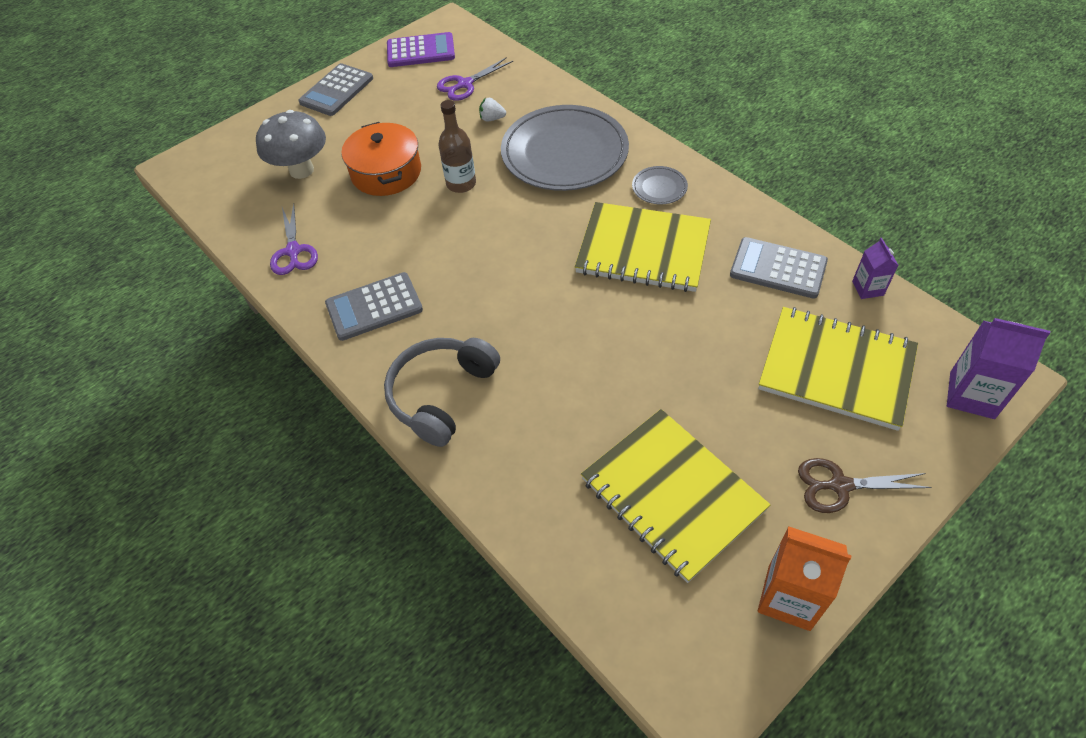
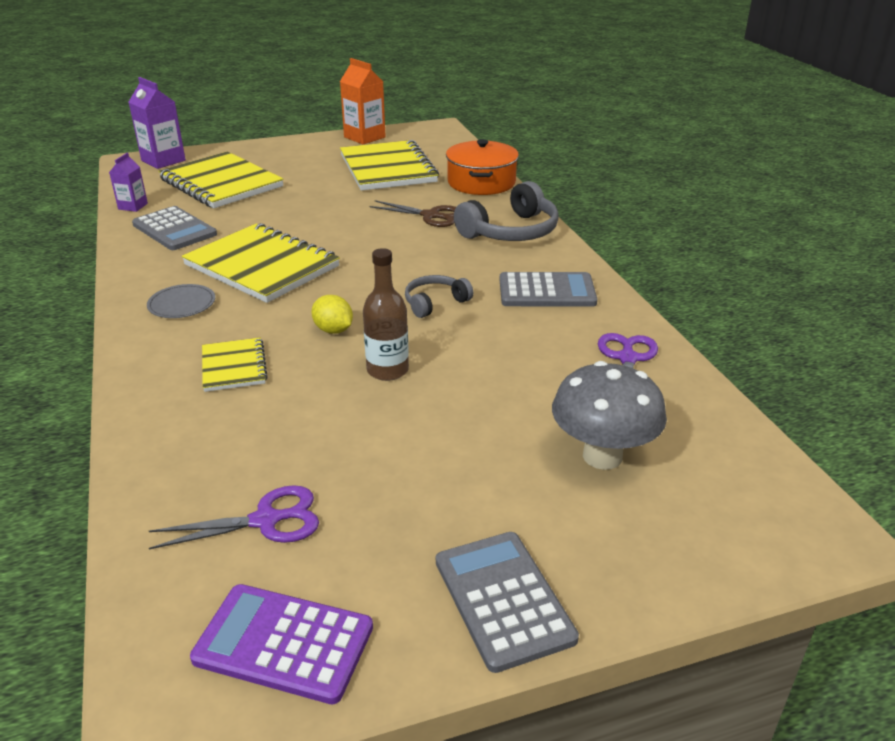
camera: 160 degrees left, 20 degrees down
(337, 91) = (503, 599): grey calculator -> grey calculator turned 75 degrees counterclockwise
(386, 172) = (476, 413): orange pot -> orange pot (481, 182)
(464, 258) = (435, 303): none -> grey headphones
(492, 119) = (278, 442): white strawberry -> none
(524, 203) = (333, 330): none -> yellow lemon
(564, 152) = (234, 366): grey plate -> yellow notebook
(839, 485) = (290, 154): brown scissors -> brown scissors (430, 216)

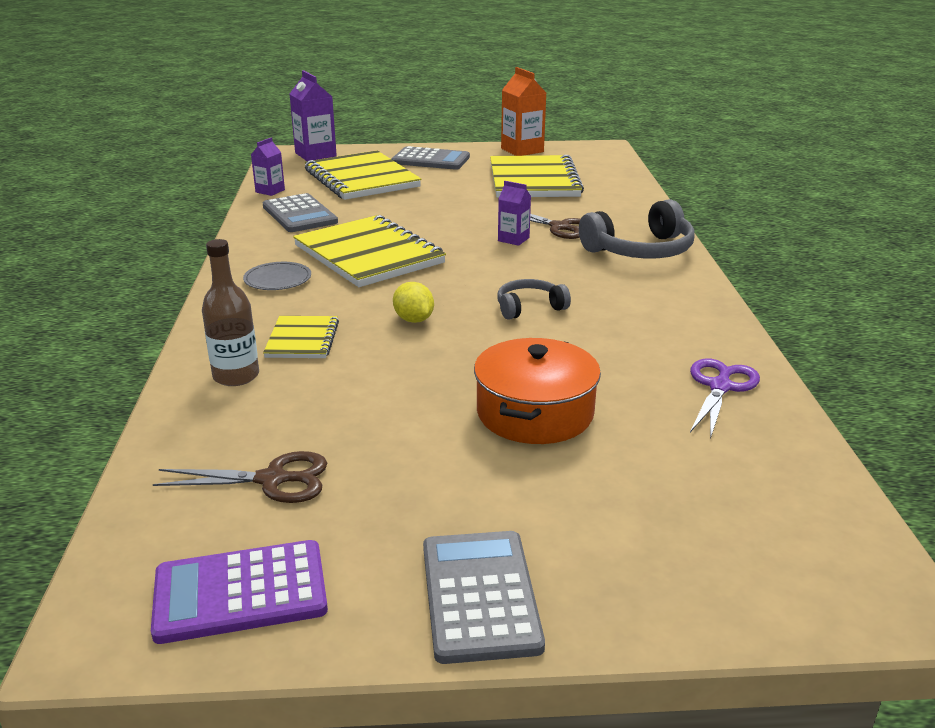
camera: 15 degrees right, 5 degrees down
(266, 520) = (272, 480): purple scissors -> brown scissors
(283, 643) = (240, 592): purple calculator -> purple calculator turned 45 degrees counterclockwise
(387, 370) = (452, 363): brown bottle -> brown bottle (236, 376)
(393, 233) = (513, 239): none -> purple carton
(481, 182) = (628, 202): orange pot -> orange pot (535, 413)
(547, 291) = (656, 311): grey calculator -> grey calculator (431, 160)
(602, 456) = (650, 477): grey mushroom -> none

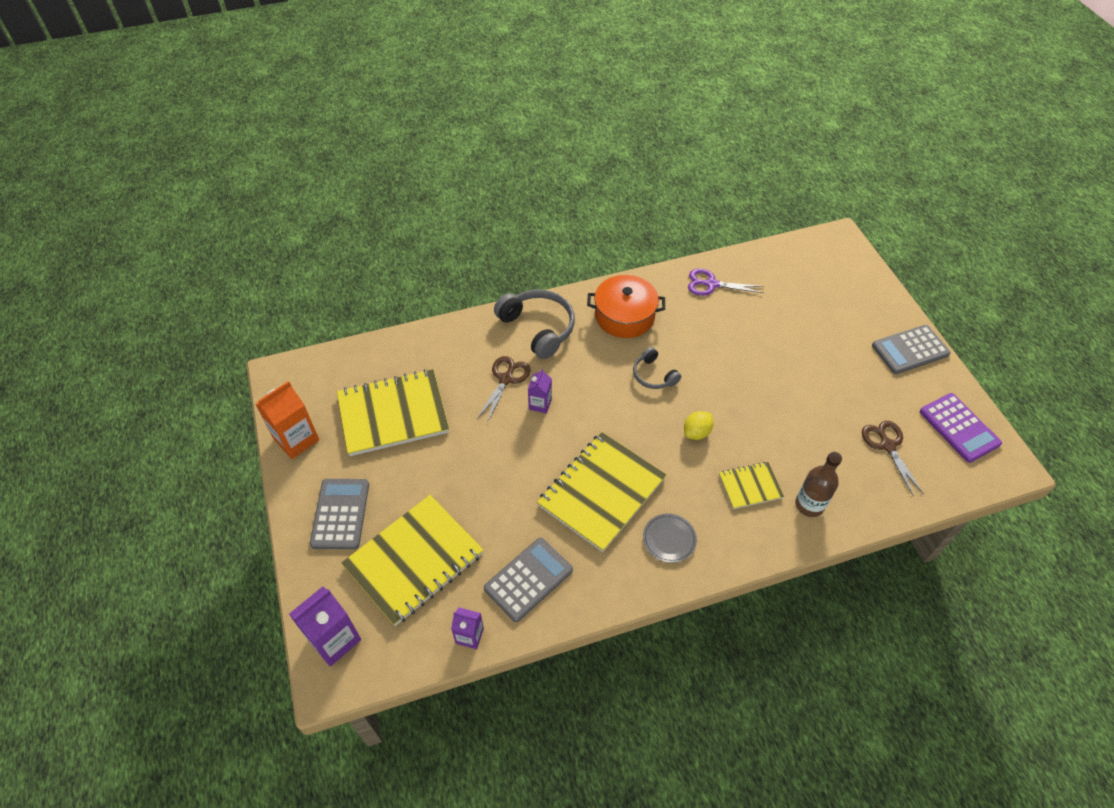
camera: 105 degrees left, 25 degrees up
(535, 413) = (773, 353): orange pot -> orange pot (624, 316)

